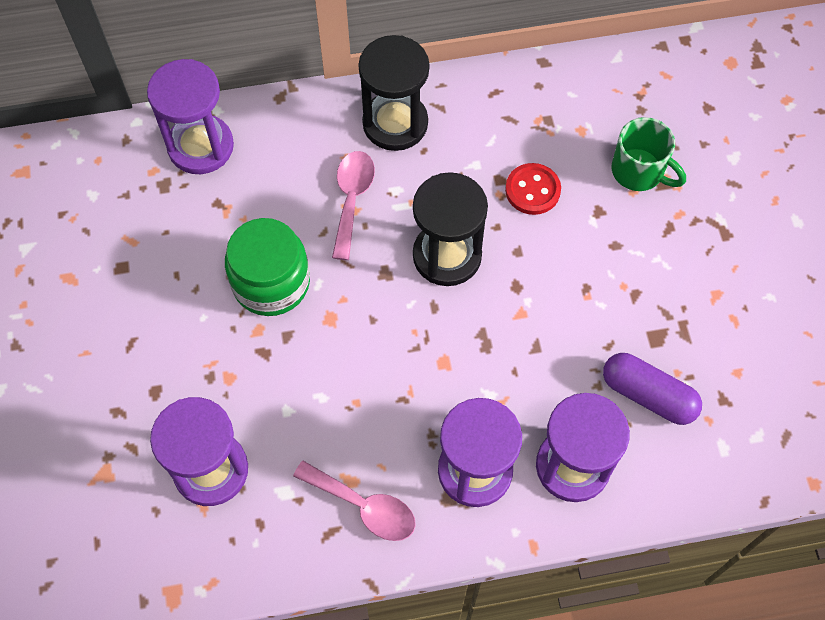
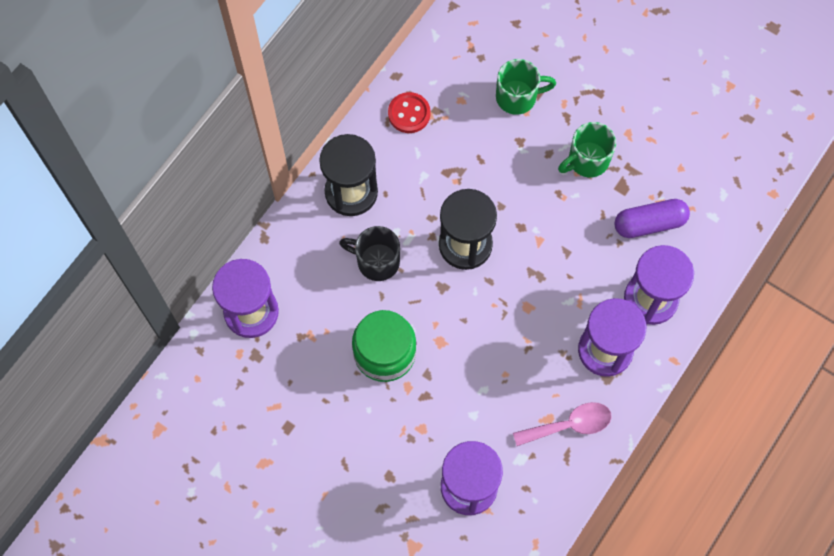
camera: 45 degrees left, 5 degrees up
(352, 199) = (376, 261): pink spoon -> black mug
(532, 190) = (471, 162): red button -> red button (409, 113)
(647, 283) = (587, 160): none -> green mug

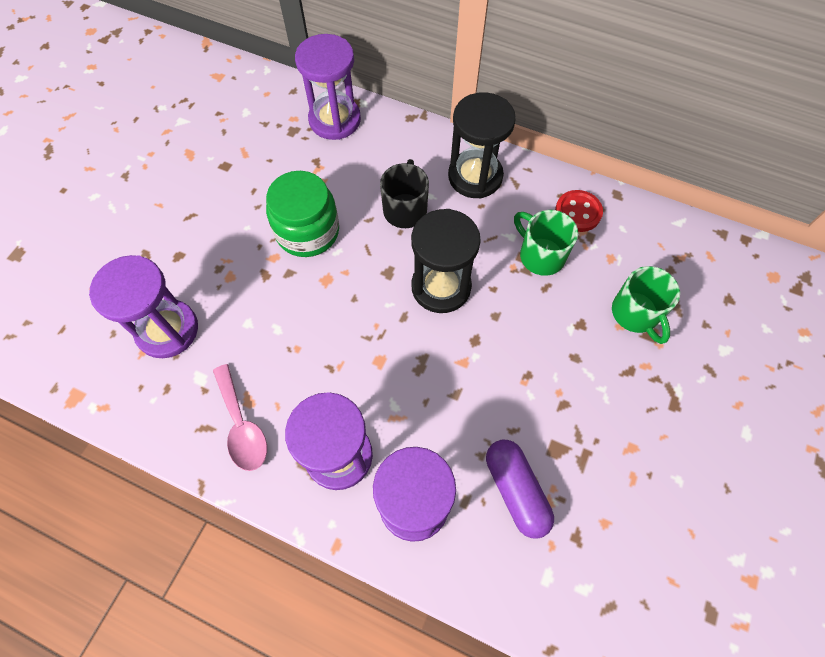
camera: 80 degrees right, 5 degrees down
(587, 160) = (579, 402): green mug -> green mug (540, 255)

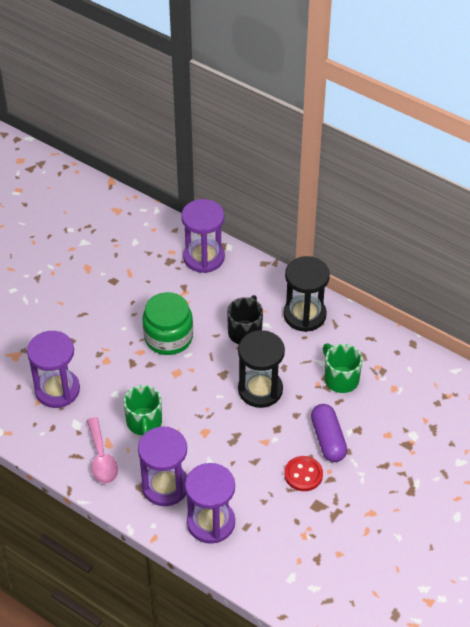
camera: 10 degrees right, 15 degrees down
(515, 490) = (282, 525): purple capsule -> purple capsule (328, 439)
(578, 212) = (378, 352): red button -> red button (303, 474)
(635, 314) = (400, 429): green mug -> green mug (144, 423)

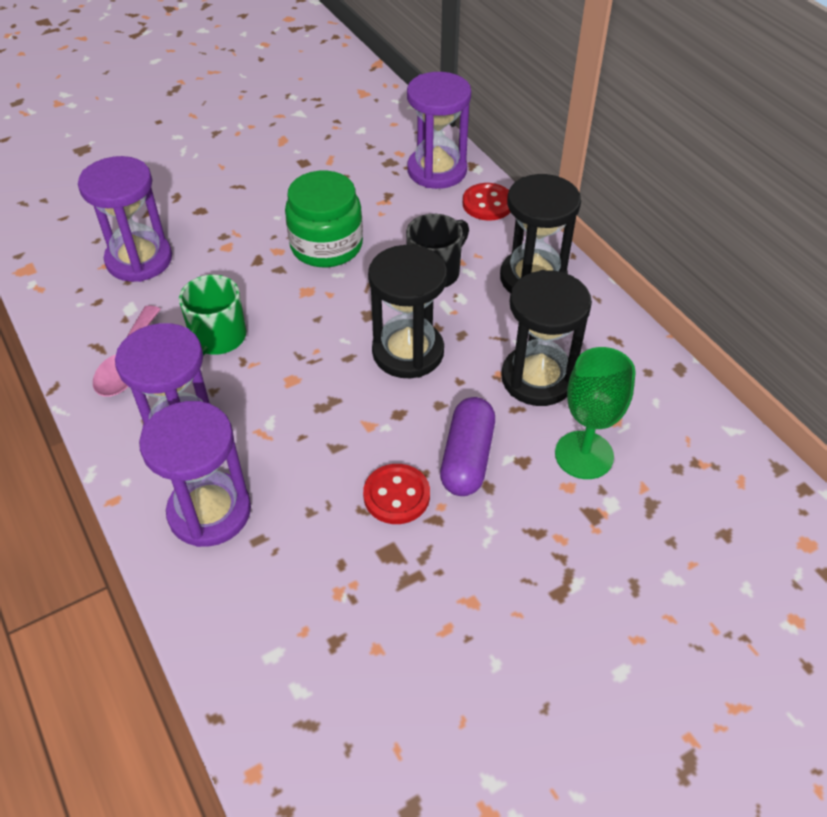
camera: 25 degrees right, 0 degrees up
(249, 271) = (487, 204): none -> red button
(340, 378) = (537, 378): green mug -> black hourglass
(387, 414) = (584, 455): none -> green goblet

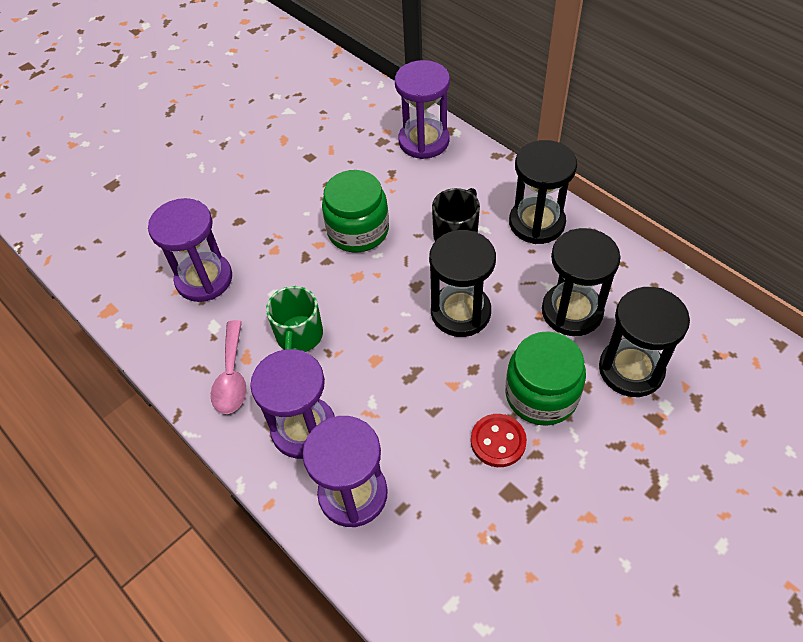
camera: 10 degrees left, 5 degrees up
(467, 458) = (541, 394): purple capsule -> green jar
(487, 204) = (476, 163): red button -> none
(584, 455) = (631, 369): green goblet -> black hourglass

